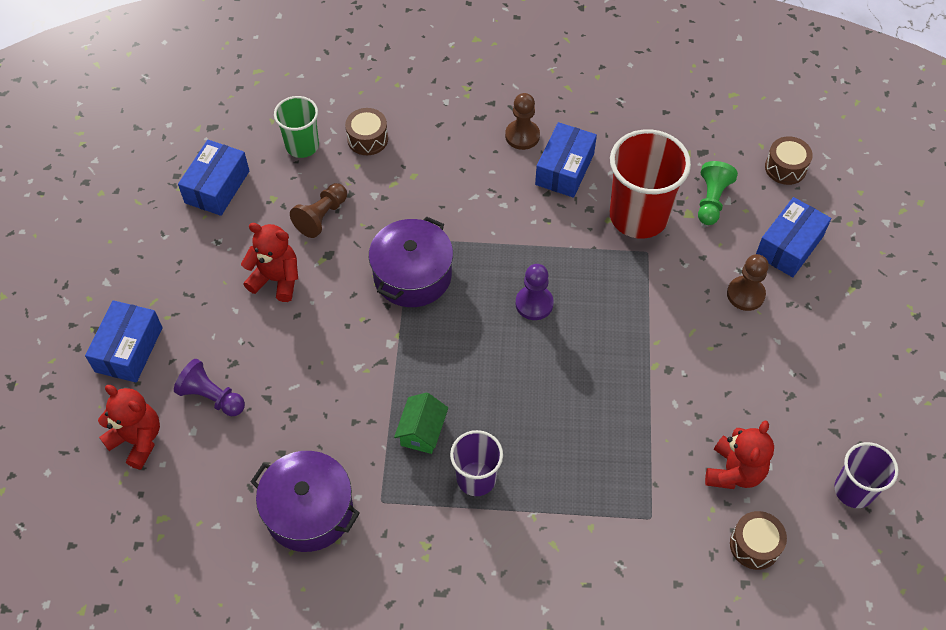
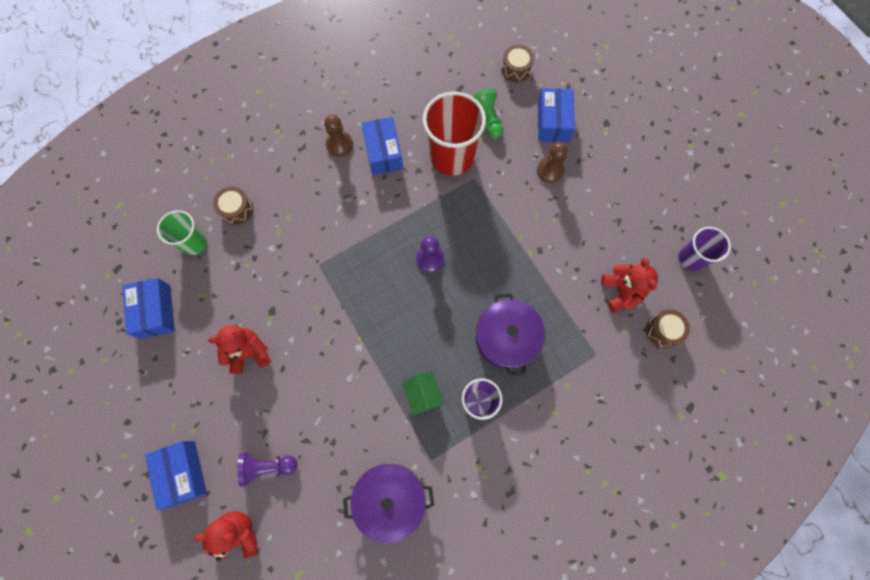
camera: 35 degrees left, 15 degrees up
(321, 217) = (247, 287): brown pawn -> none
(412, 275) = (338, 289): purple pot -> purple pot (506, 338)

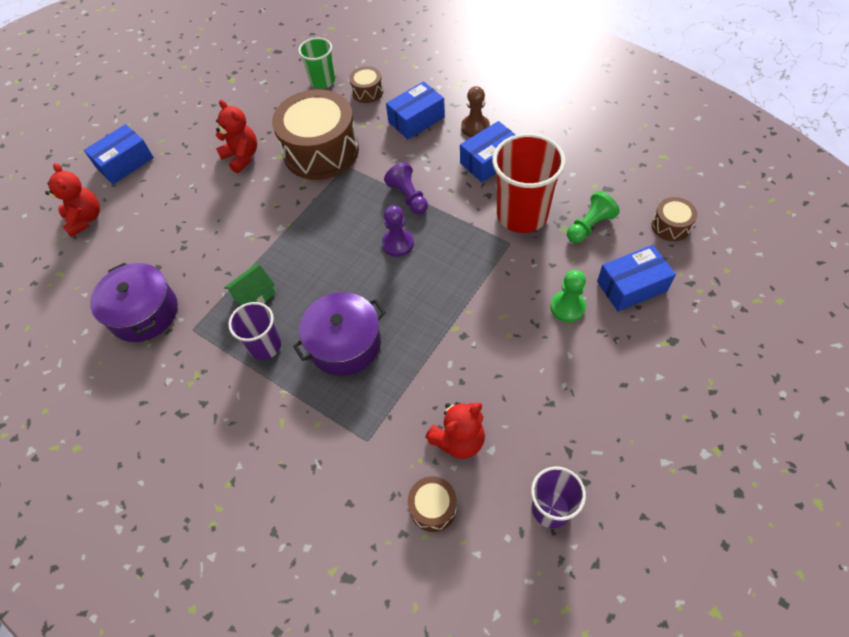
camera: 70 degrees right, 15 degrees down
(155, 311) = (252, 87): blue box -> blue box (416, 120)
(267, 466) = (147, 212): purple pawn -> purple pawn (408, 197)
(287, 279) = (321, 151): none -> brown drum
(550, 170) = (567, 307): brown pawn -> green pawn

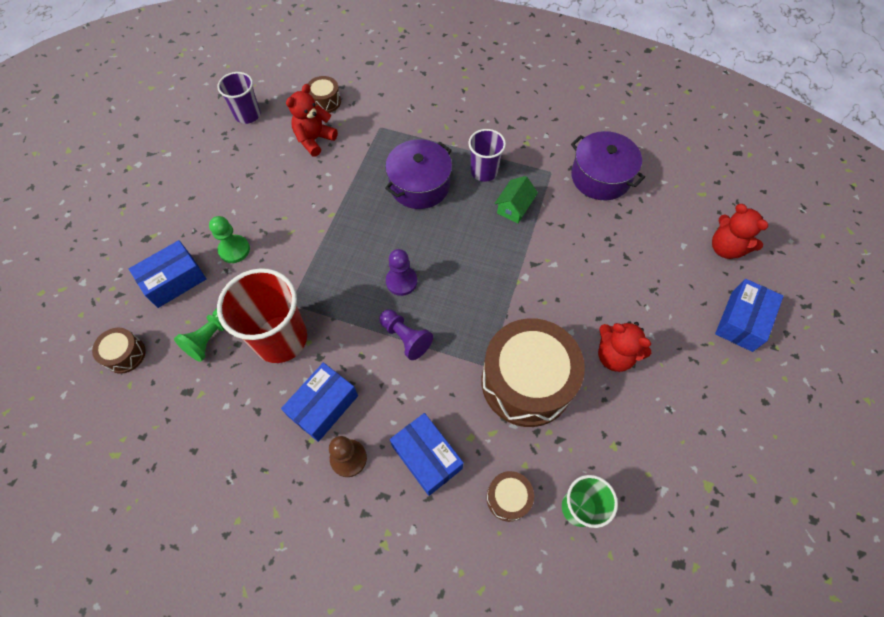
camera: 160 degrees right, 5 degrees up
(416, 120) = (427, 457): blue box -> blue box turned 75 degrees counterclockwise

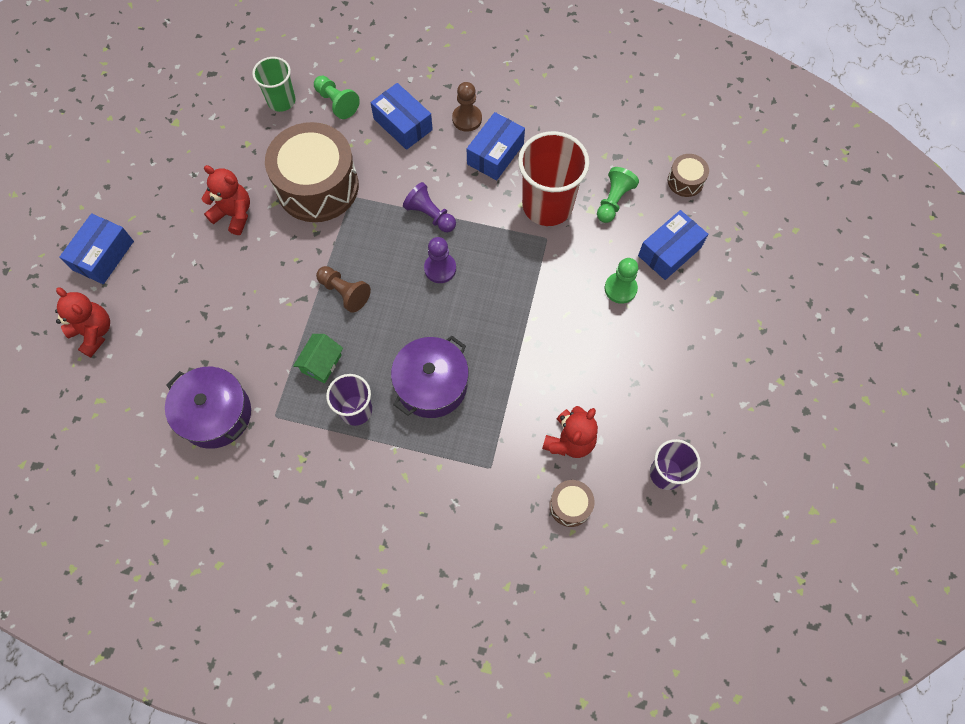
camera: 175 degrees right, 5 degrees up
(495, 266) = (344, 292): none -> brown pawn
(508, 498) = (337, 103): brown drum -> green pawn

